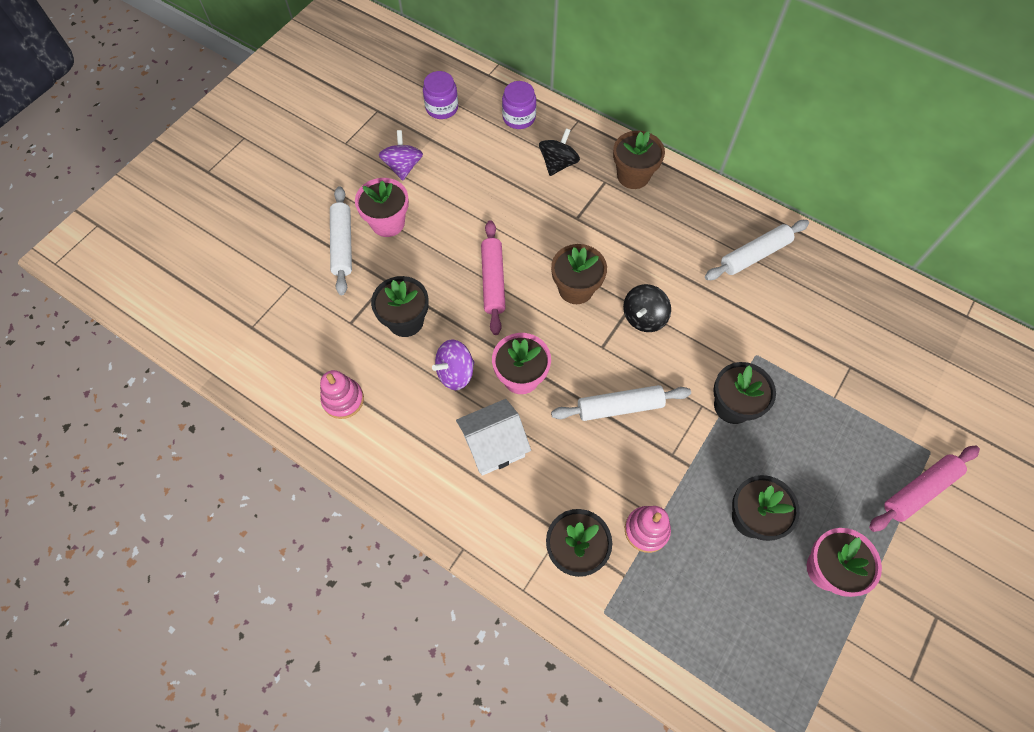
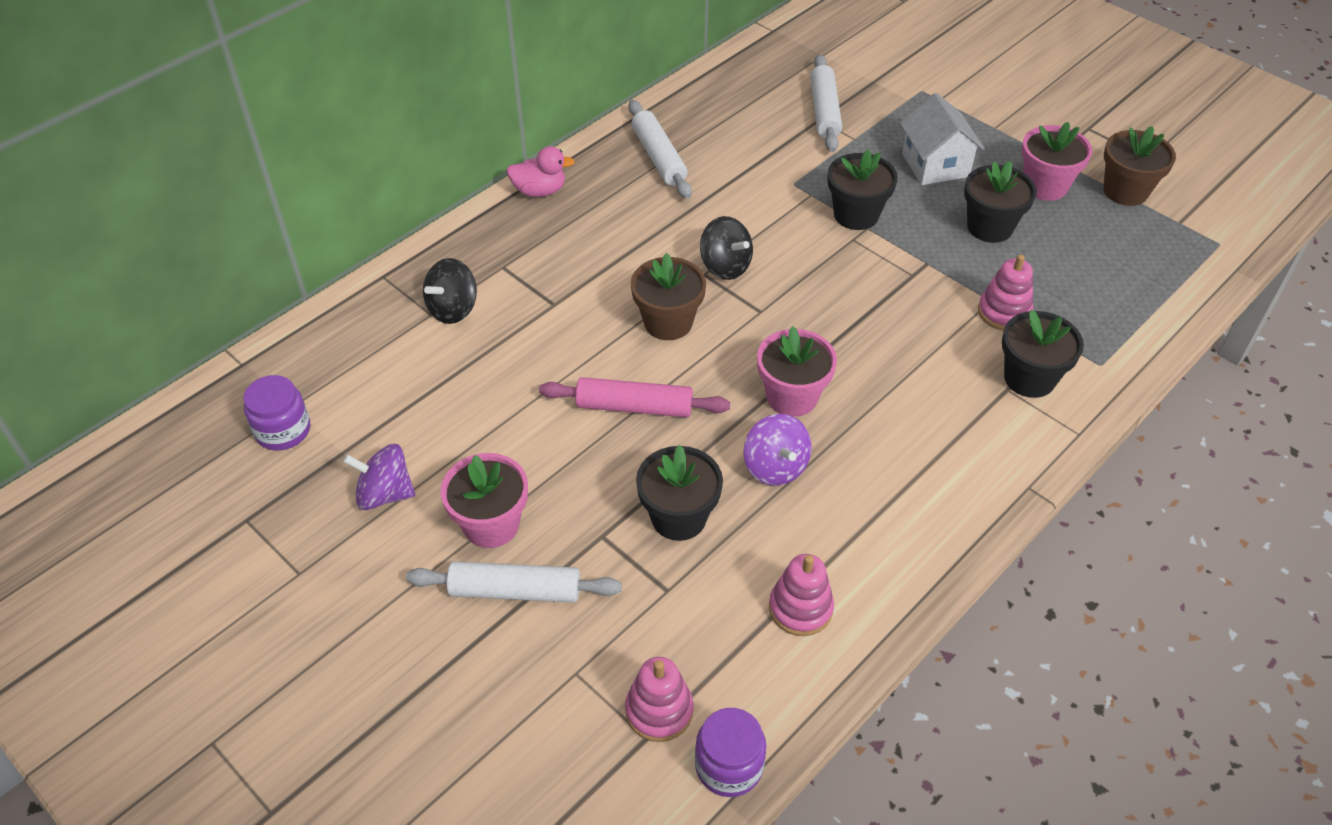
camera: 80 degrees left, 15 degrees down
(268, 331) = (659, 710): none -> pink stacking toy
(494, 445) = (889, 438): white house -> white house (935, 165)
(519, 117) = (347, 339): purple jar -> purple jar (729, 766)
(558, 164) = (453, 309): black spinning top -> black spinning top turned 90 degrees counterclockwise
(620, 407) = (847, 309): white rolling pin -> white rolling pin (824, 111)
(633, 176) = (503, 238): brown flower pot -> brown flower pot (1125, 191)
(689, 187) = (540, 191): none -> pink duck
(919, 490) = (962, 107): pink rolling pin -> none

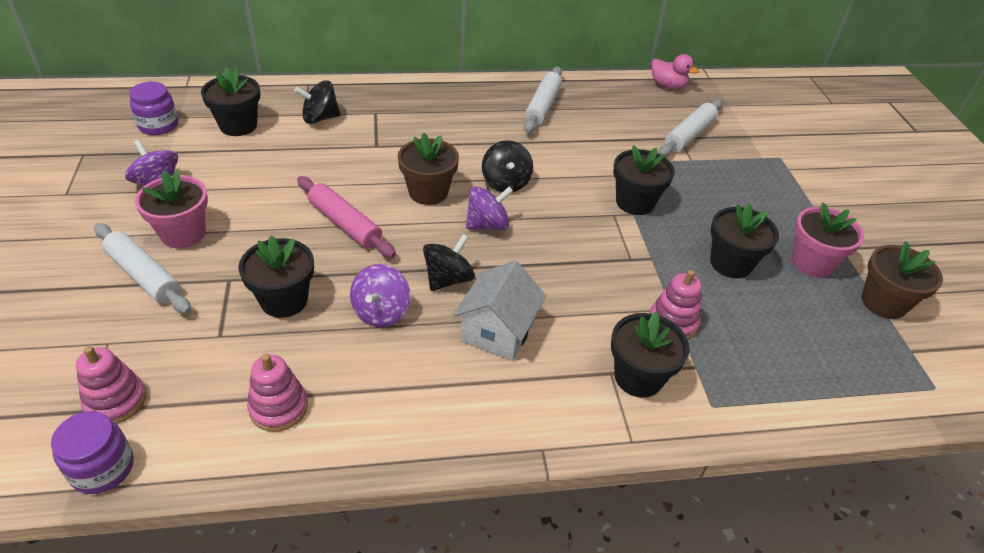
camera: 35 degrees right, 5 degrees down
(375, 373) = (238, 125): none -> black flower pot
(540, 191) = (448, 88): pink duck -> pink duck (667, 86)
(761, 320) = (487, 224): none -> purple spinning top
(792, 397) = (448, 279): pink flower pot -> black spinning top
(935, 165) = (734, 204): white house -> white house (497, 331)

